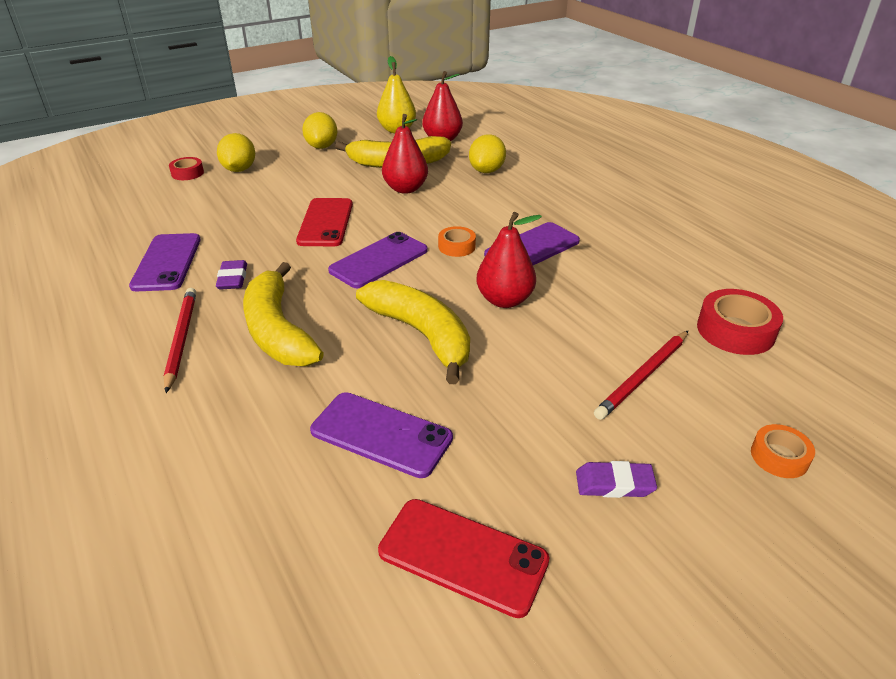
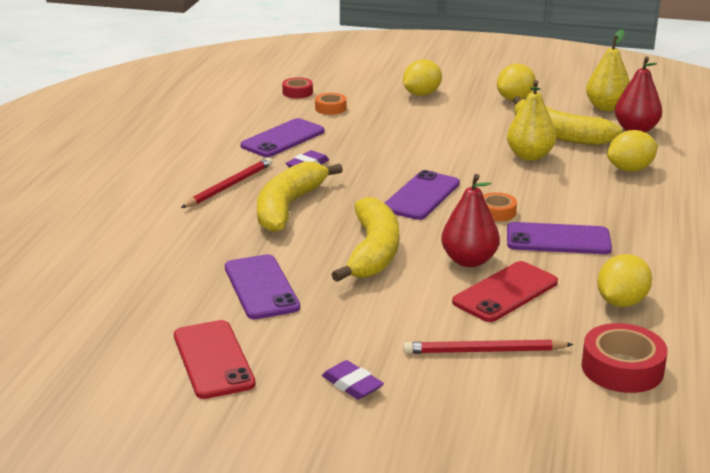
camera: 45 degrees right, 10 degrees down
(187, 173) = (380, 84): red tape -> red tape (297, 92)
(325, 222) = (425, 156): red phone -> red phone (505, 292)
(379, 260) = (421, 196): purple phone -> purple phone turned 60 degrees counterclockwise
(405, 189) = (529, 156): red pear -> yellow pear
(648, 277) = (621, 302): none -> yellow lemon
(779, 457) = (492, 440): orange tape -> orange tape (330, 108)

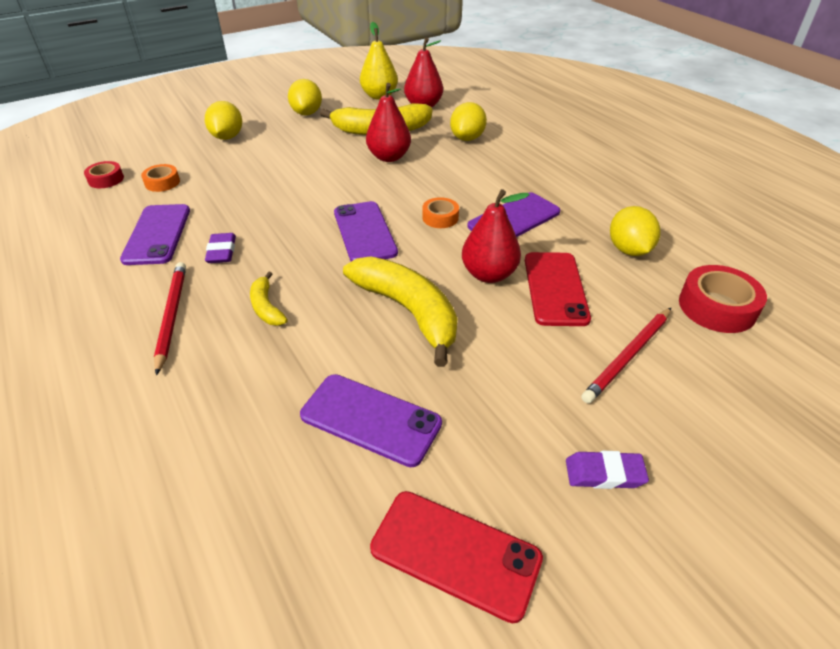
camera: 45 degrees left, 15 degrees up
(288, 207) = (266, 307): yellow banana -> yellow banana, size x0.48
(529, 156) = (389, 157): yellow pear -> red pear

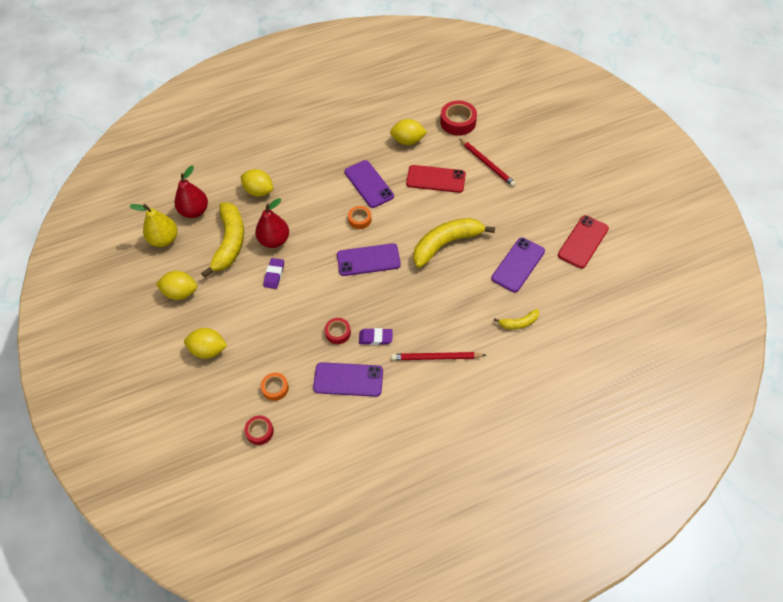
camera: 80 degrees left, 15 degrees up
(236, 219) = (338, 333): none -> red tape
(266, 307) = (434, 310): yellow banana -> yellow banana (519, 323)
(489, 274) = (420, 205): red pear -> none
(604, 473) = (549, 189): purple eraser -> purple eraser (274, 275)

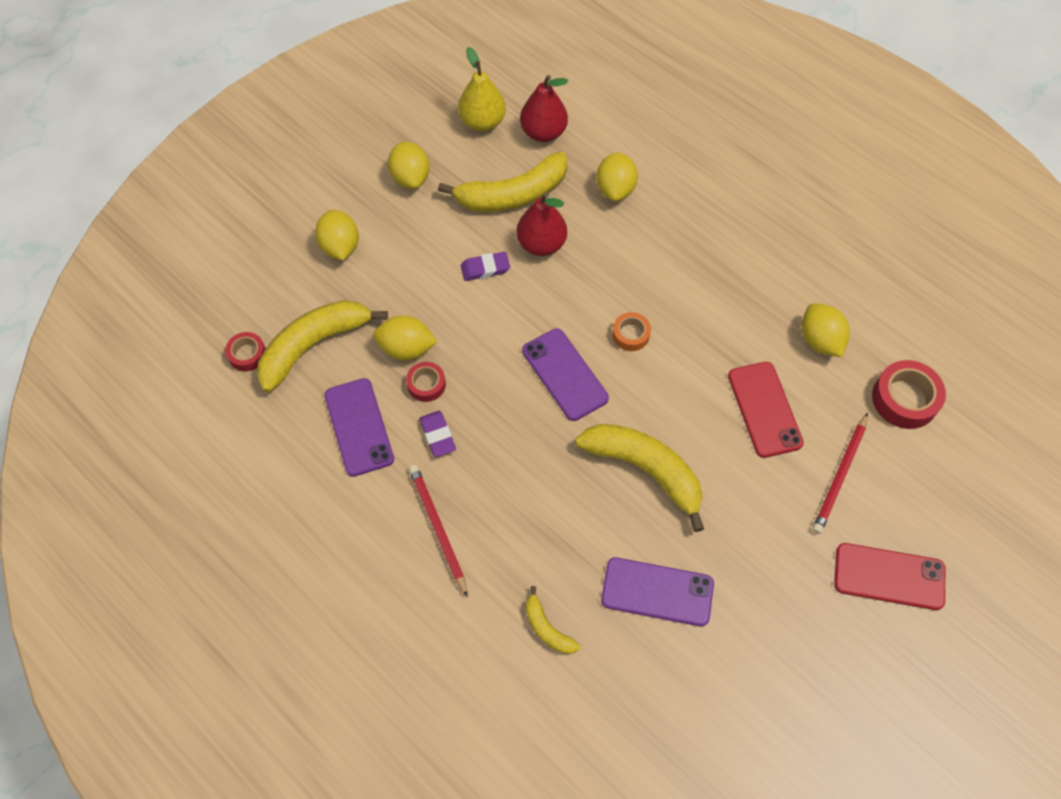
camera: 65 degrees right, 5 degrees up
(275, 388) = (314, 345): orange tape -> yellow banana
(307, 335) = (406, 348): none -> yellow lemon
(369, 184) = (703, 320): purple phone -> none
(583, 242) = (756, 684): red phone -> red phone (889, 576)

